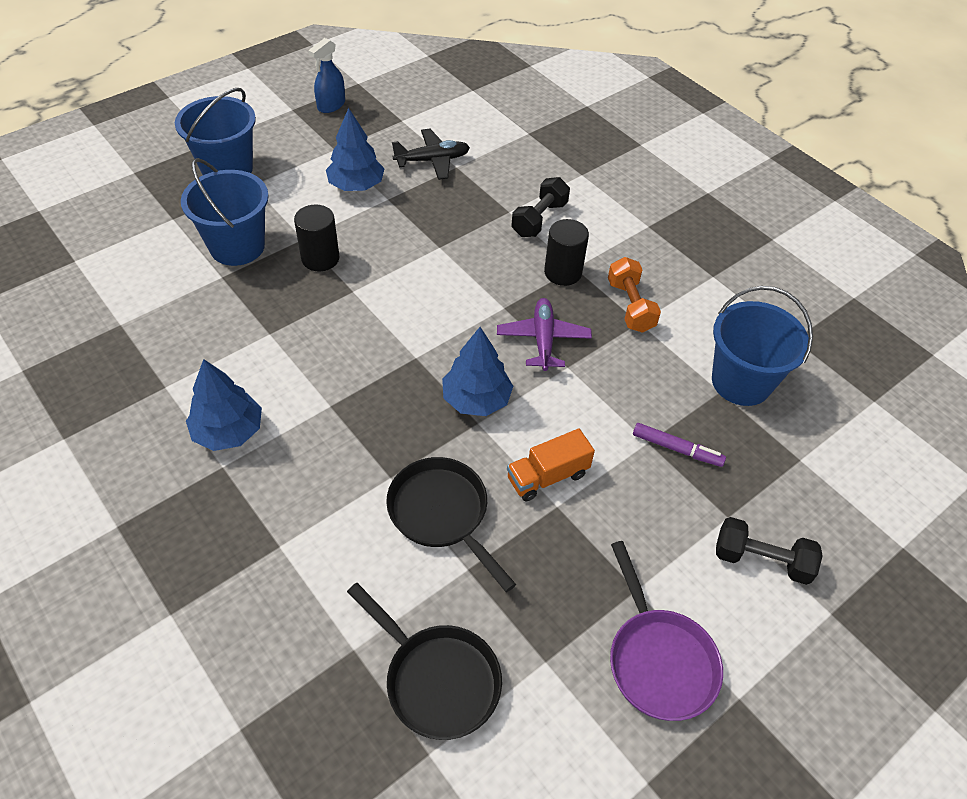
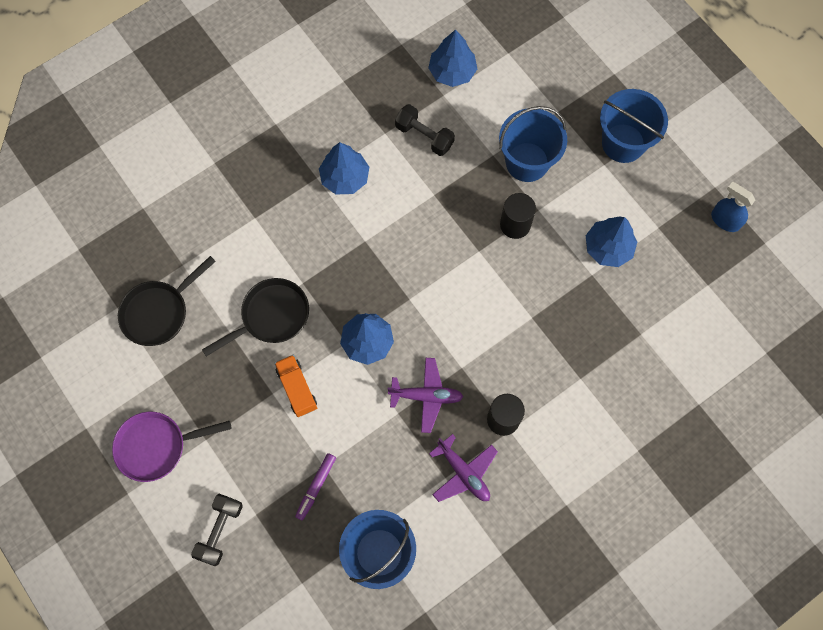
camera: 95 degrees right, 20 degrees up
(86, 315) = (452, 72): none -> blue tree
(432, 160) = (648, 312): black plane -> none
(539, 219) = (571, 404): black dumbbell -> black dumbbell (424, 136)
(630, 306) = (463, 473): orange dumbbell -> purple plane

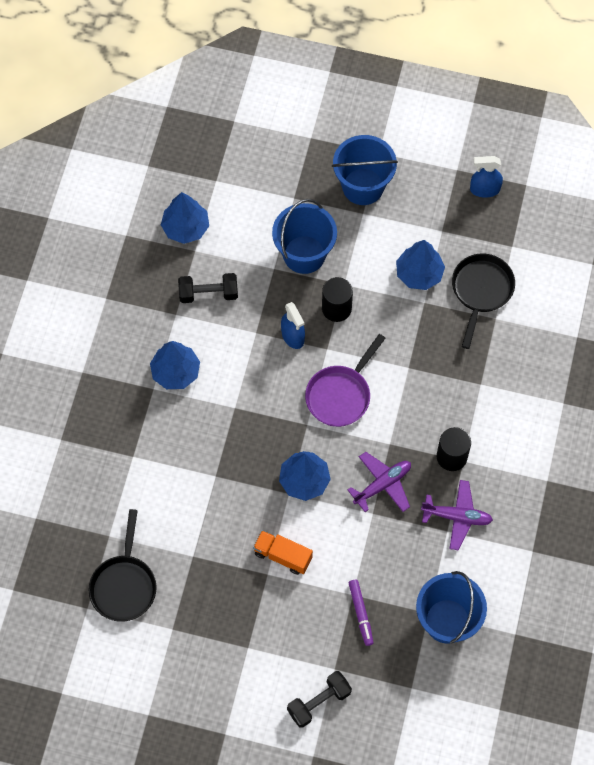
camera: 40 degrees left, 5 degrees down
(156, 446) = (215, 683): purple pan -> purple pan (340, 395)
(220, 531) = (319, 702): black dumbbell -> black dumbbell turned 75 degrees clockwise
(271, 316) = (214, 519): black pan -> black pan (481, 291)
(460, 220) = (293, 336): none -> blue spray bottle

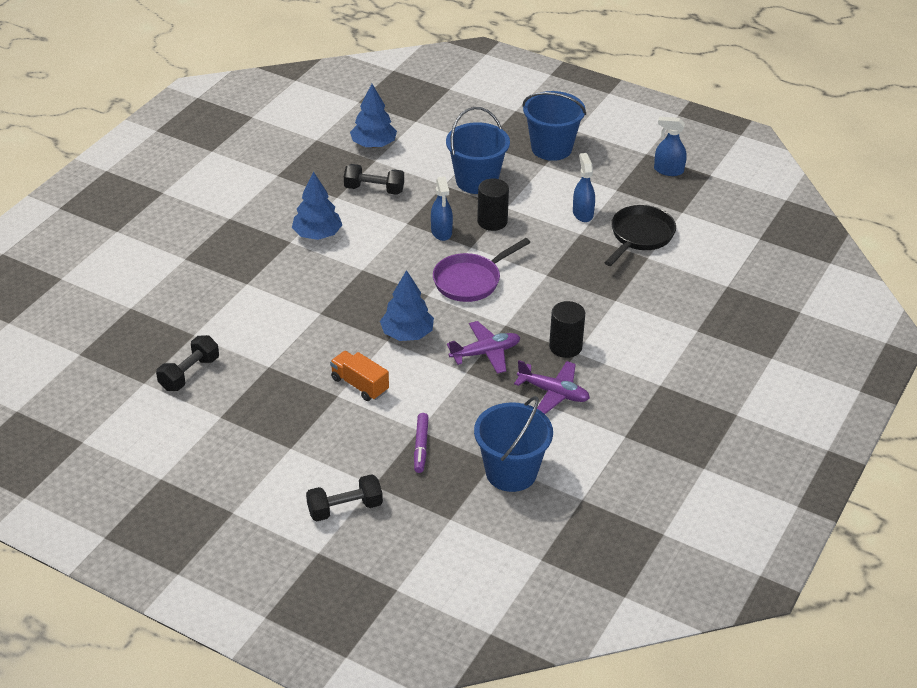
camera: 15 degrees right, 25 degrees down
(124, 585) = (189, 373): black pan -> black dumbbell
(419, 274) = (582, 213): blue tree -> blue spray bottle

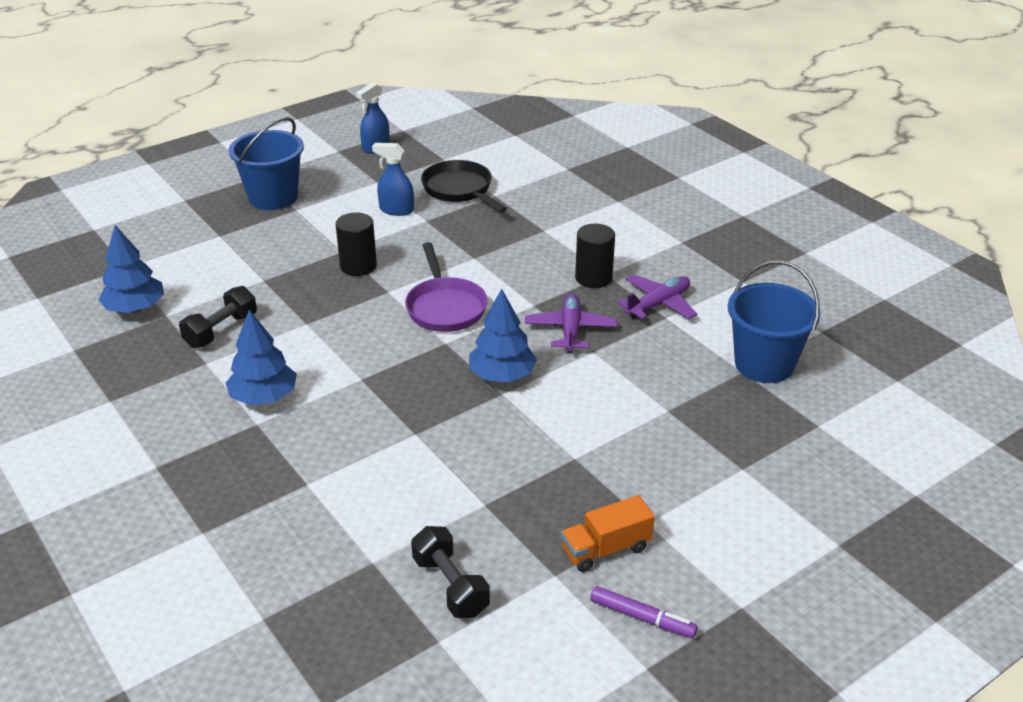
camera: 65 degrees left, 5 degrees down
(345, 508) = (772, 502): black dumbbell -> none
(359, 385) = (567, 435): orange truck -> orange truck (606, 549)
(421, 446) = (695, 416): purple marker -> purple marker (642, 618)
(441, 232) = (345, 304): blue spray bottle -> none
(476, 181) = (279, 257): blue bucket -> none

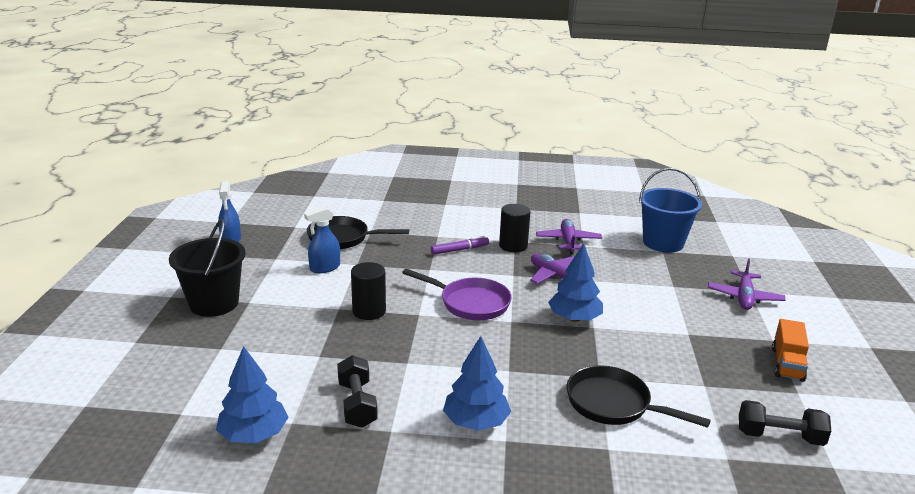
camera: 50 degrees left, 10 degrees down
(273, 197) = (214, 303): blue bucket -> black bucket
(379, 459) = (613, 404): none -> black pan
(642, 618) = (860, 381): purple marker -> purple marker (459, 250)
(719, 469) = (744, 297): none -> purple plane

